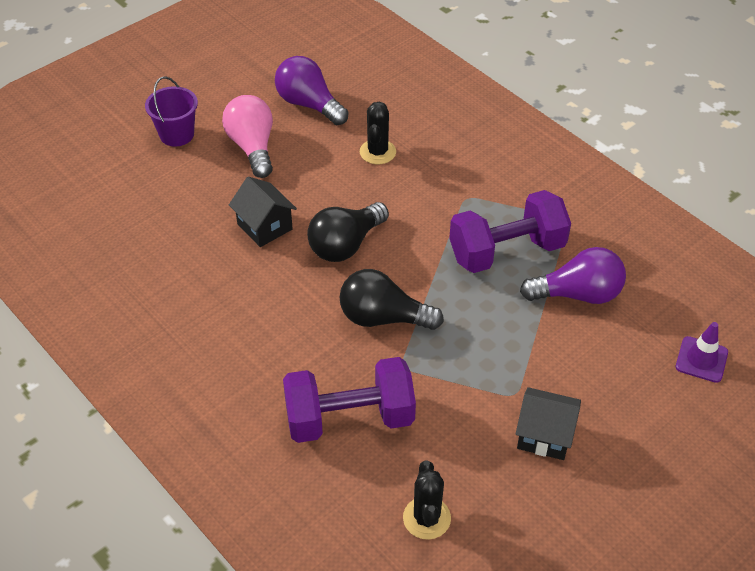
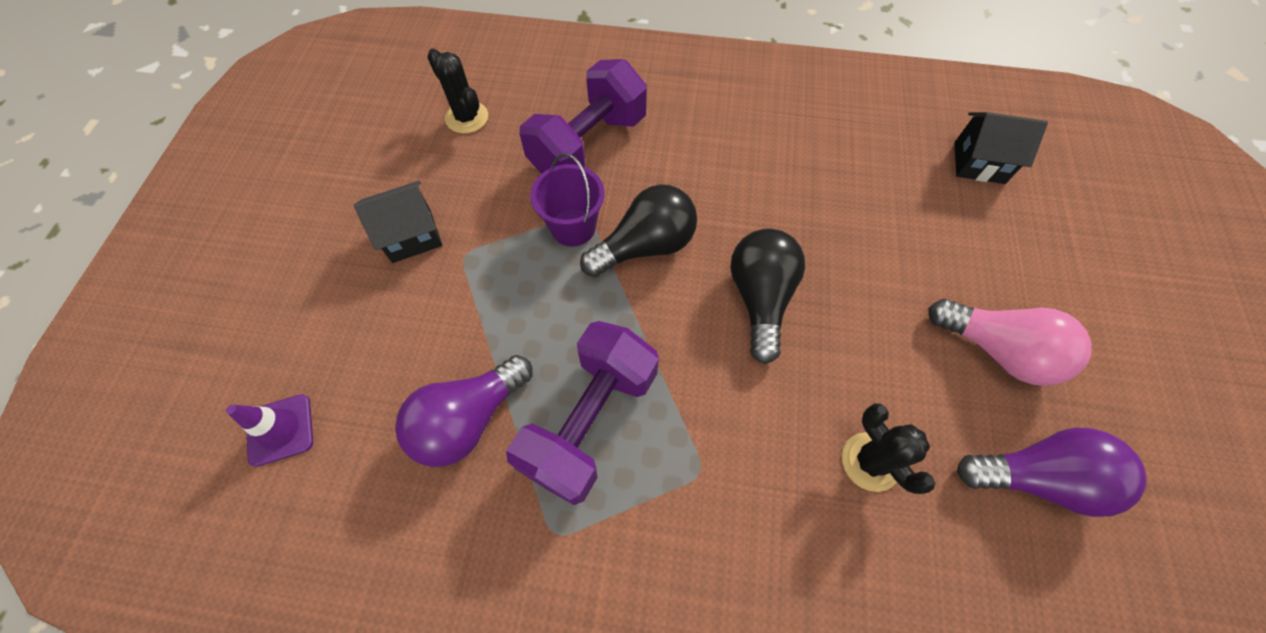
camera: 140 degrees right, 15 degrees up
(177, 134) = (1083, 303): purple bucket -> purple bucket (573, 227)
(264, 226) = (855, 261): black house -> black house (979, 162)

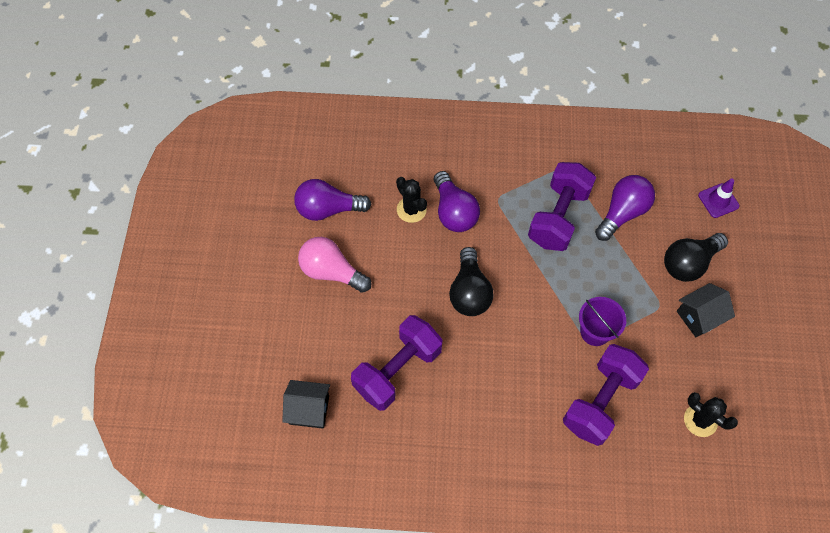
camera: 175 degrees right, 0 degrees up
(645, 246) = (545, 321): black light bulb -> black light bulb (689, 263)
(787, 449) = (454, 212): none -> purple light bulb
(864, 199) = (397, 370): none -> purple dumbbell

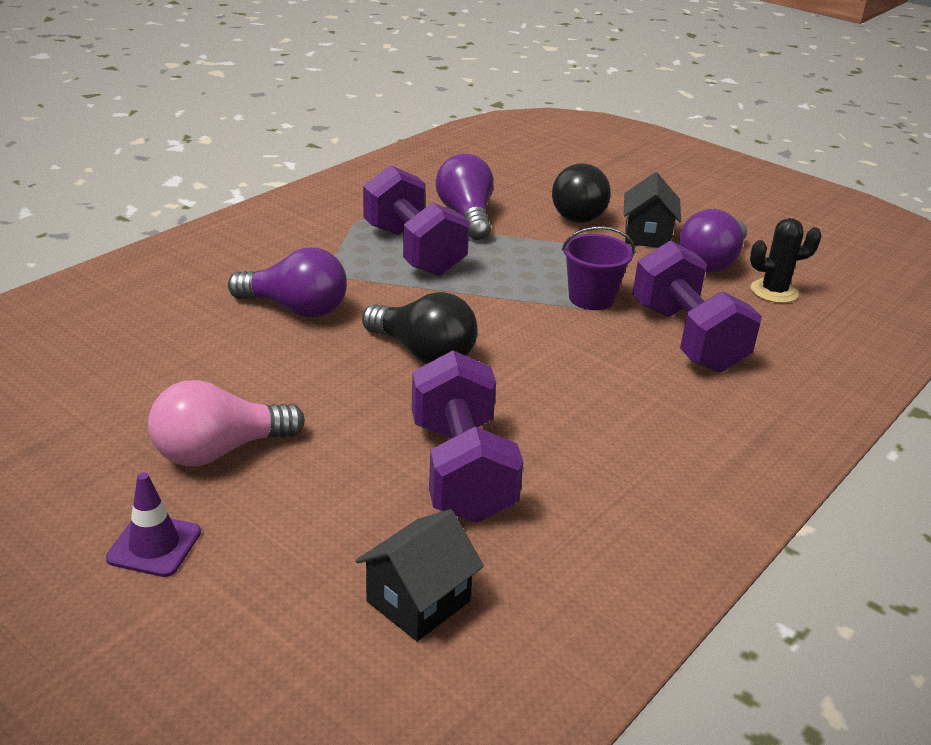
camera: 55 degrees left, 30 degrees down
(328, 209) = (118, 402): purple light bulb -> purple light bulb (711, 262)
(411, 209) = (239, 336): black cactus -> none
(718, 200) = (527, 169): purple traffic cone -> purple traffic cone (154, 545)

